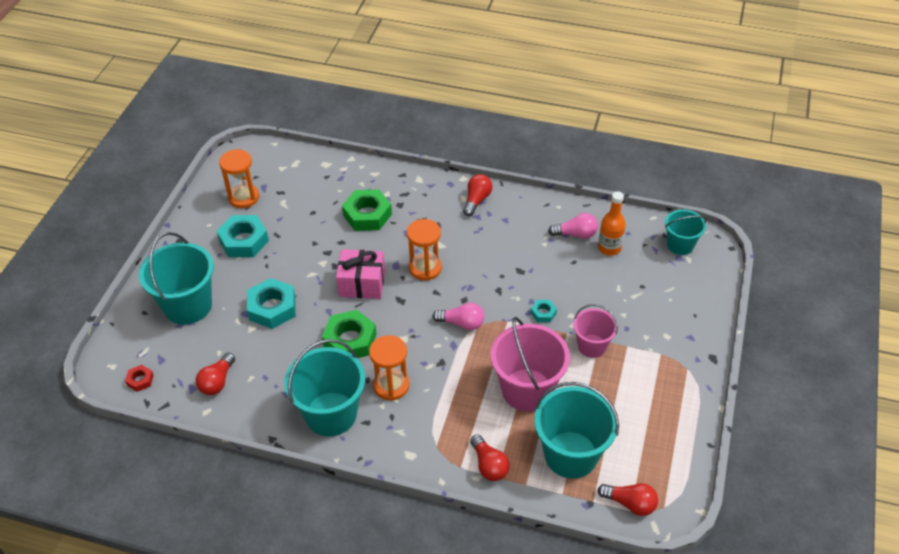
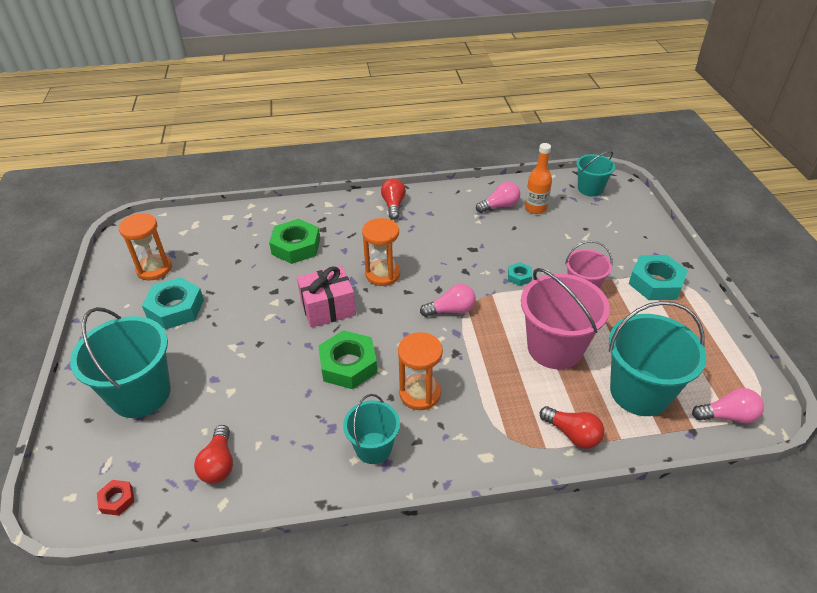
camera: 25 degrees left, 5 degrees down
(272, 308) = (243, 362): turquoise nut -> turquoise nut (655, 283)
(331, 414) = (373, 448): turquoise bucket -> turquoise bucket, size x0.58
(630, 503) = (727, 416): red light bulb -> pink light bulb

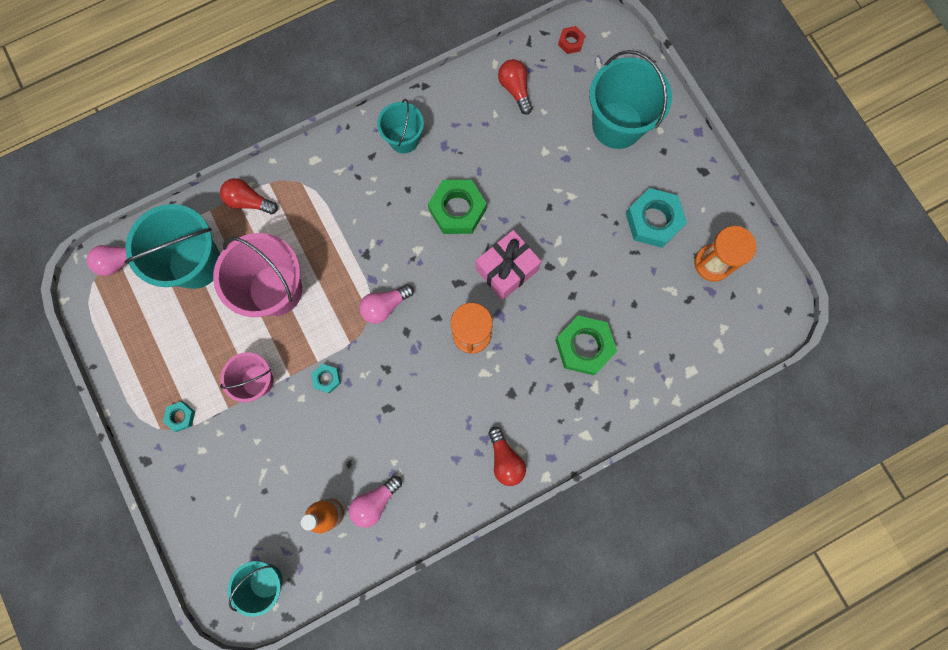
camera: 160 degrees right, 35 degrees up
(420, 393) = (384, 200): orange hourglass -> none
(655, 283) = (181, 416): turquoise nut -> turquoise nut, size x0.49

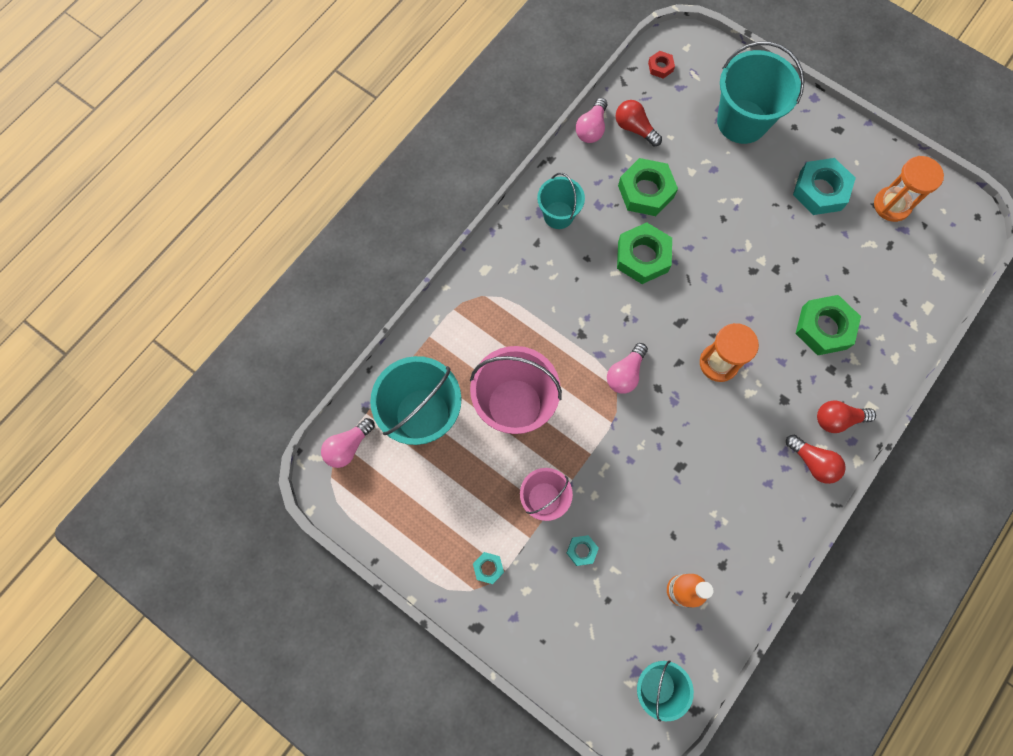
camera: 25 degrees left, 5 degrees down
(249, 201) = (444, 335): red light bulb -> red light bulb (837, 419)
(327, 379) = (608, 466): turquoise nut -> turquoise nut (582, 550)
(375, 502) = (717, 559): pink light bulb -> pink light bulb (591, 128)
(493, 152) = (646, 191): none -> green nut
(506, 270) = (717, 291): pink gift -> none

